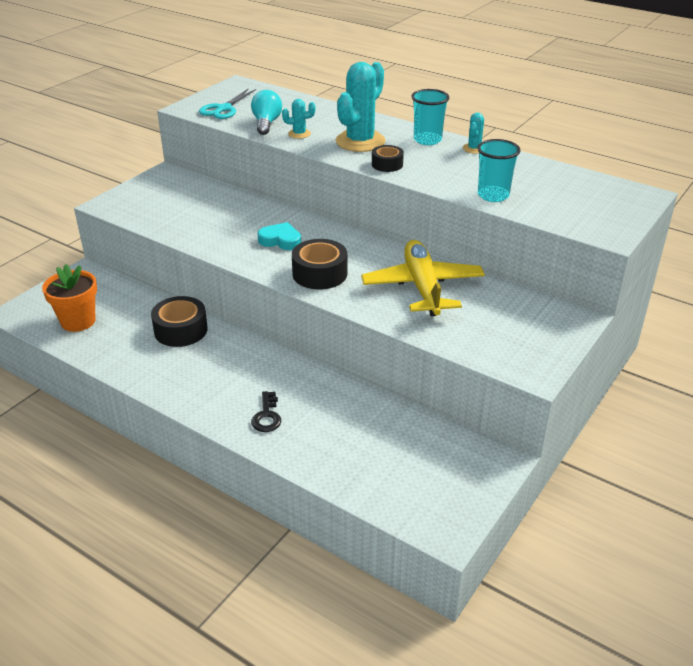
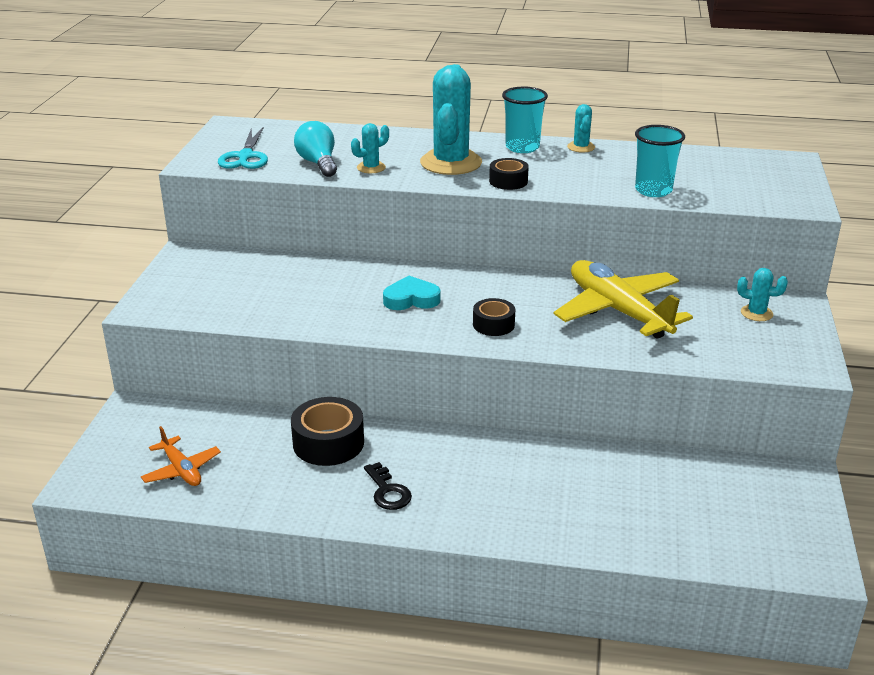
camera: 25 degrees left, 5 degrees down
(78, 321) = (181, 470): orange flower pot -> orange plane
(267, 416) = (523, 509): black key -> black key (388, 491)
(319, 274) = (493, 324): black tape -> black tape, size x0.61
(533, 318) = (756, 313): none -> turquoise cactus

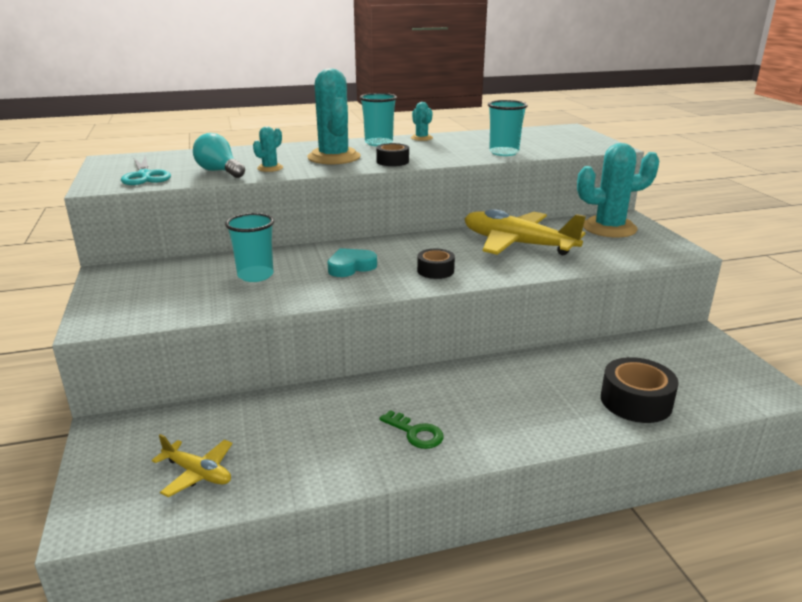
camera: 25 degrees left, 5 degrees down
(181, 470) = (198, 473): orange plane -> yellow plane
(312, 288) = (255, 275): none -> turquoise cup
(328, 443) = (329, 407): black tape -> black tape (636, 401)
(388, 491) = (416, 433): black key -> green key
(756, 313) = (609, 228): turquoise cactus -> turquoise cactus, size x2.16

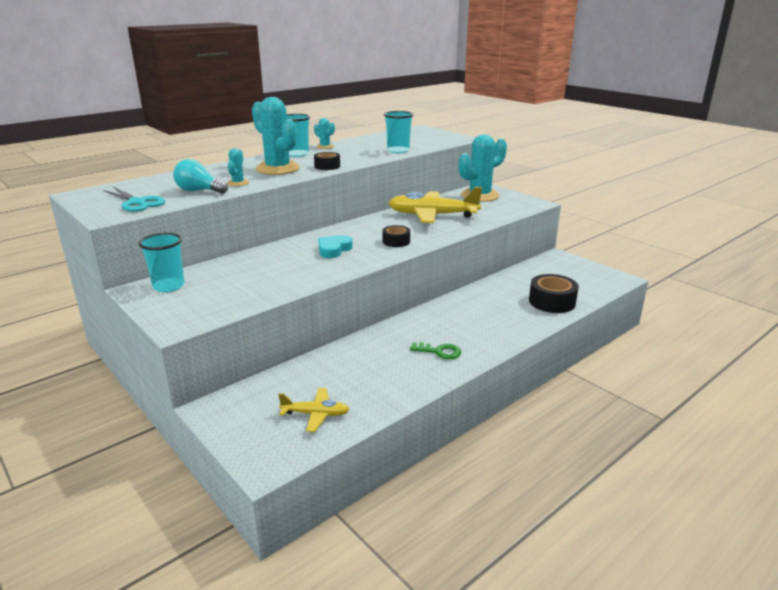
camera: 25 degrees left, 0 degrees up
(255, 275) = (268, 268): turquoise cup -> turquoise cup (168, 286)

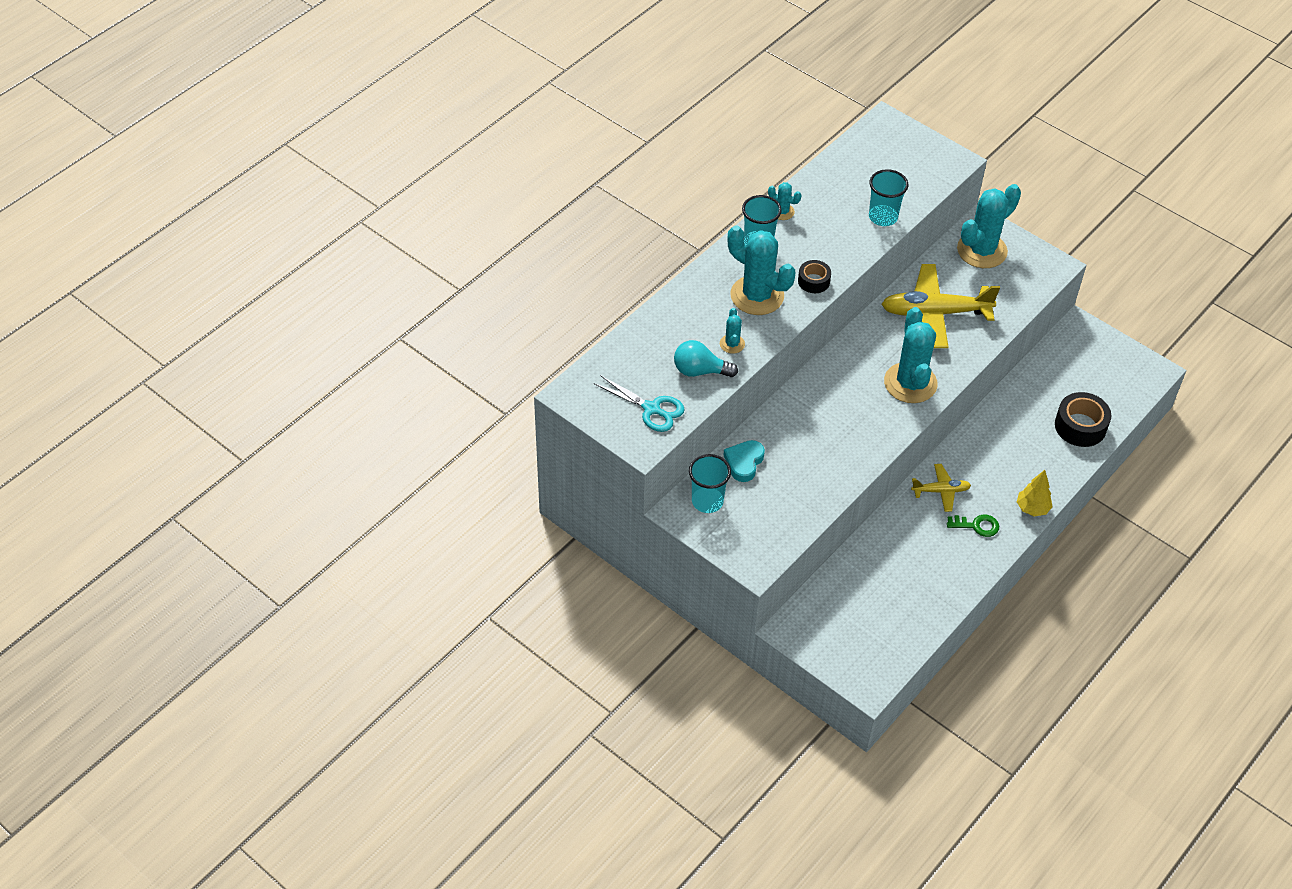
camera: 10 degrees left, 25 degrees up
(315, 414) = (887, 624): yellow plane -> yellow plane (941, 491)
(334, 250) = (847, 409): turquoise heart -> turquoise heart (744, 462)
(396, 241) = (910, 383): black tape -> turquoise cactus
(497, 345) = (1032, 508): none -> yellow tree

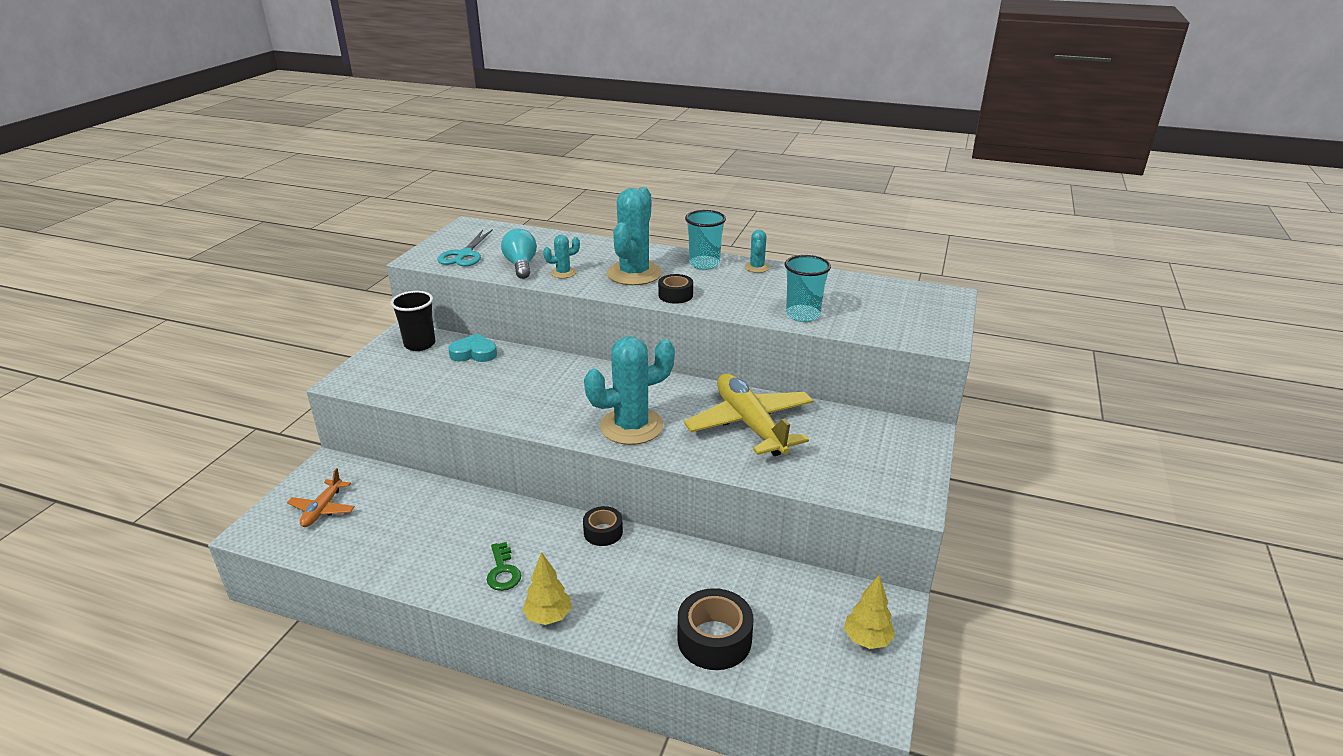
camera: 70 degrees right, 20 degrees down
(707, 501) = (420, 344): turquoise cup -> black cup
(856, 635) = (323, 509): none -> orange plane
(941, 491) = (545, 532): yellow plane -> none
(953, 456) = (603, 532): none -> black tape
(982, 250) = (879, 440): turquoise cactus -> none
(1104, 352) = (867, 640): none -> yellow tree

